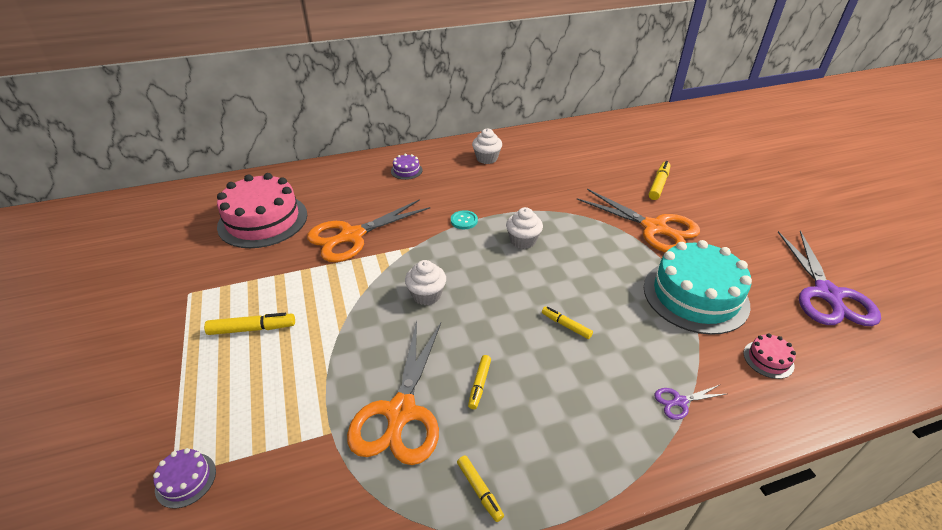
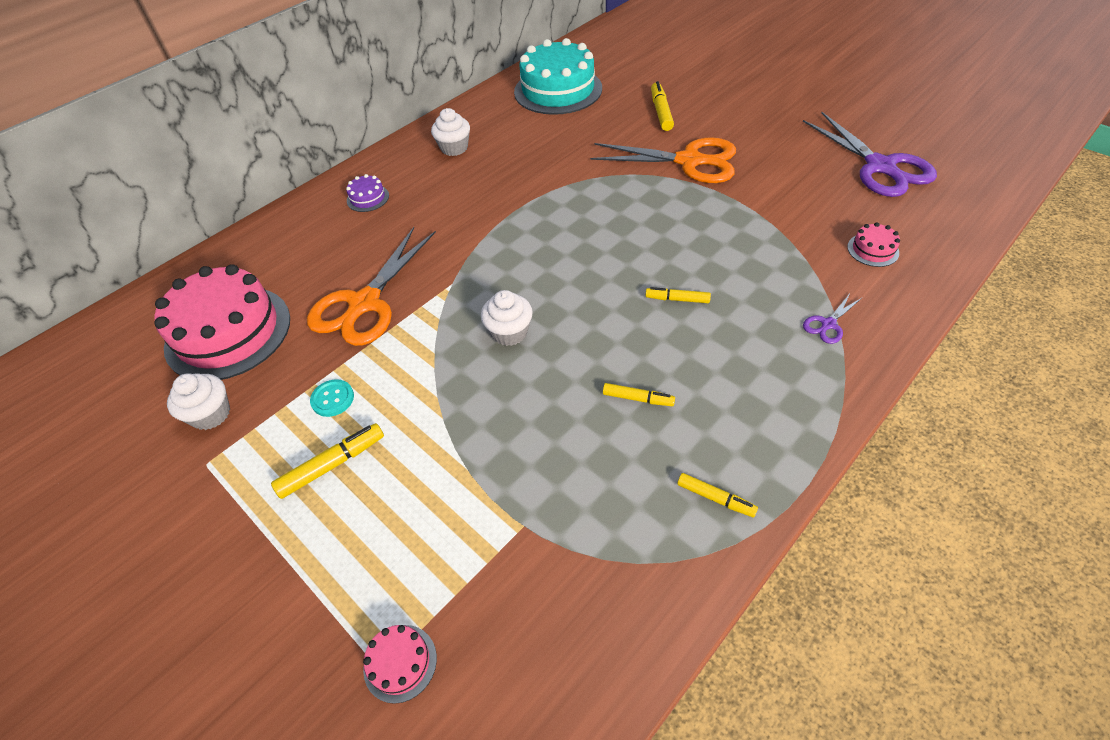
camera: 25 degrees left, 10 degrees up
(186, 480) = (400, 663): purple cake -> pink cake
(401, 413) = (581, 467): orange scissors -> none
(464, 221) = (485, 231): turquoise button -> turquoise button (332, 399)
(479, 384) = (638, 399): yellow marker -> yellow marker turned 60 degrees counterclockwise
(523, 241) = (567, 228): white cupcake -> white cupcake (211, 414)
(695, 295) = (773, 216): turquoise cake -> turquoise cake (558, 90)

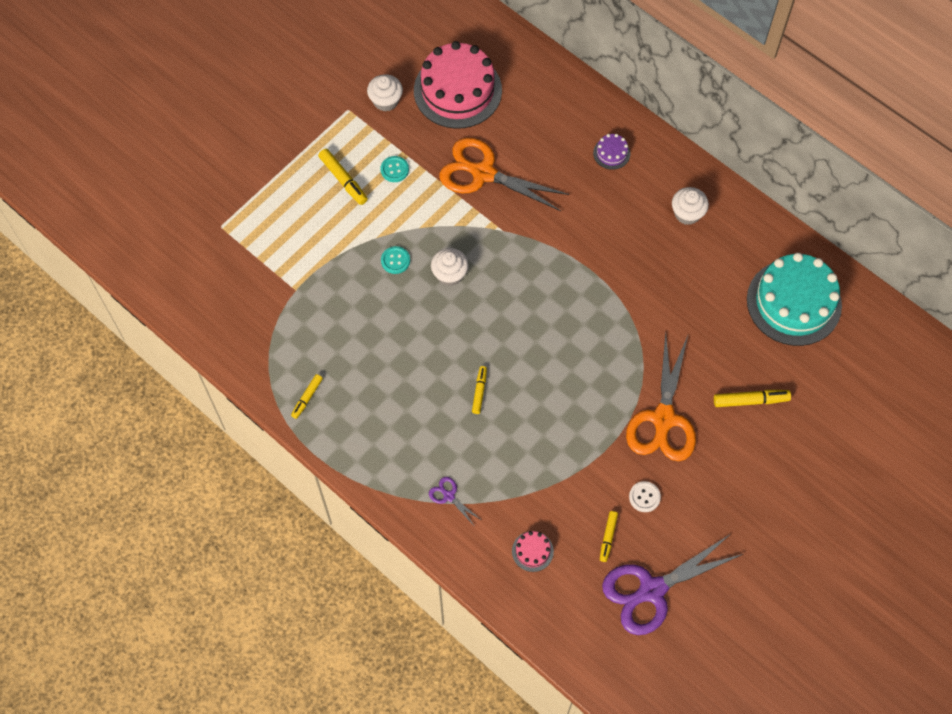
camera: 85 degrees right, 15 degrees up
(400, 663) = (222, 235): pink cake -> none
(482, 392) = (395, 260): none -> turquoise button
(638, 399) = (385, 358): yellow marker -> yellow marker (608, 537)
(779, 172) = (644, 497): none -> white button

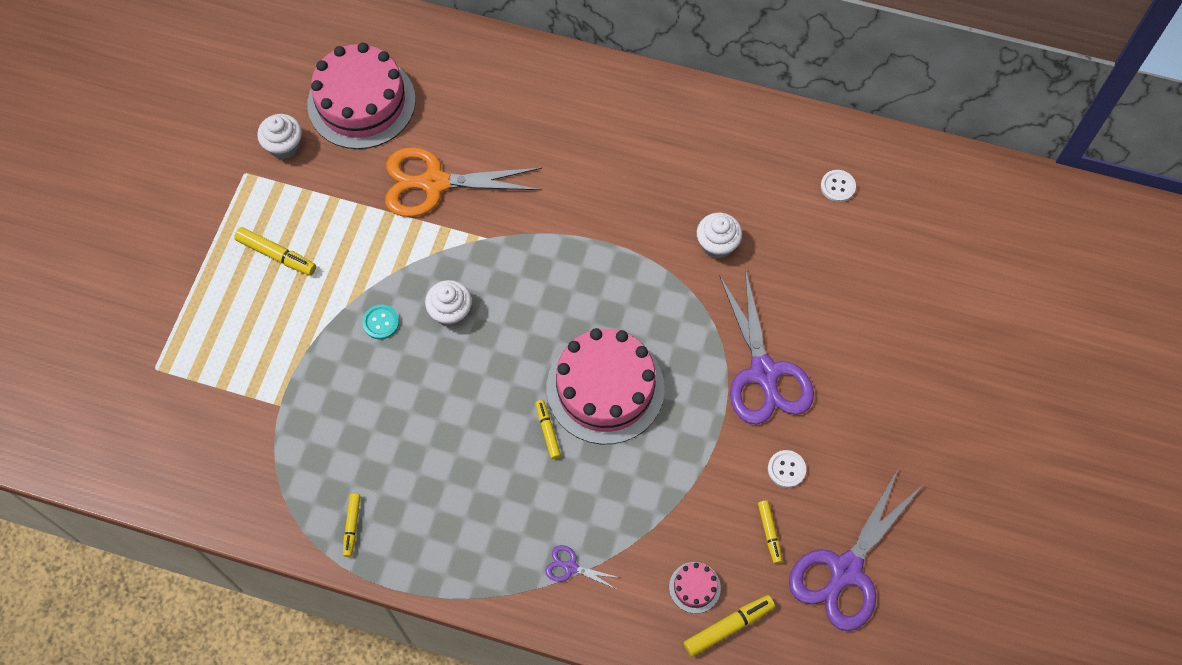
camera: 25 degrees left, 0 degrees up
(394, 169) = (331, 219): turquoise button -> none
(537, 378) = (605, 388): none -> pink cake
(611, 153) = (566, 104): purple cake -> none
(663, 419) = (764, 373): orange scissors -> purple scissors
(687, 213) = (679, 137): white cupcake -> white cupcake (717, 244)
(750, 400) = (846, 312): yellow marker -> yellow marker (728, 627)
(794, 302) = (837, 186): turquoise cake -> white button

